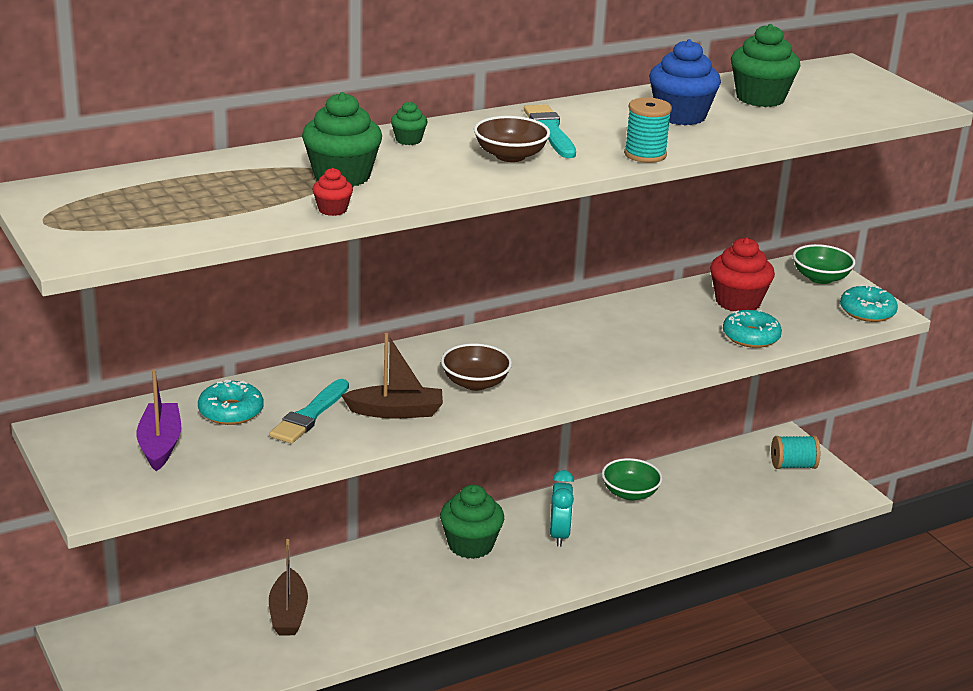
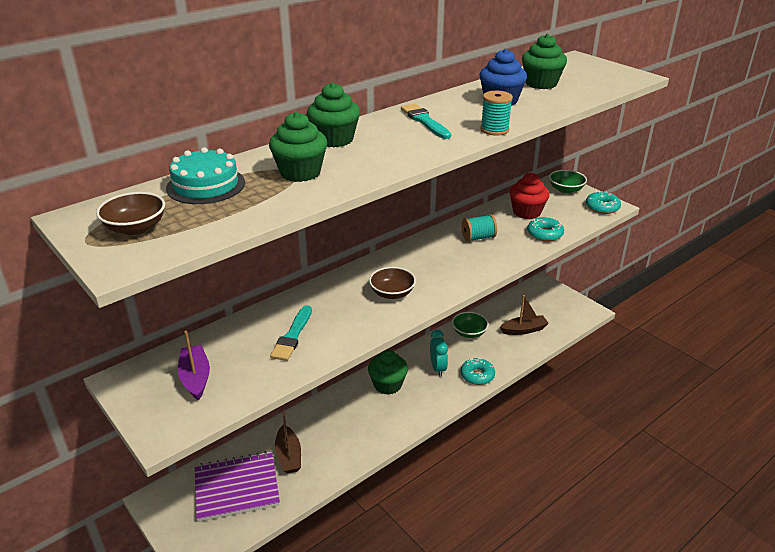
camera: 10 degrees left, 5 degrees up
(200, 640) = (236, 487): none -> purple notebook
(211, 176) = (206, 185): none -> turquoise cake
(231, 411) = (238, 342): turquoise donut -> turquoise donut (477, 375)
(332, 209) = (304, 200): red cupcake -> none
(396, 411) = (349, 323): brown boat -> brown boat (524, 330)
(408, 140) = (334, 139): green cupcake -> green cupcake, size x2.05
(510, 156) = (408, 142): brown bowl -> brown bowl (135, 228)
(793, 465) = (553, 299): turquoise spool -> turquoise spool (478, 237)

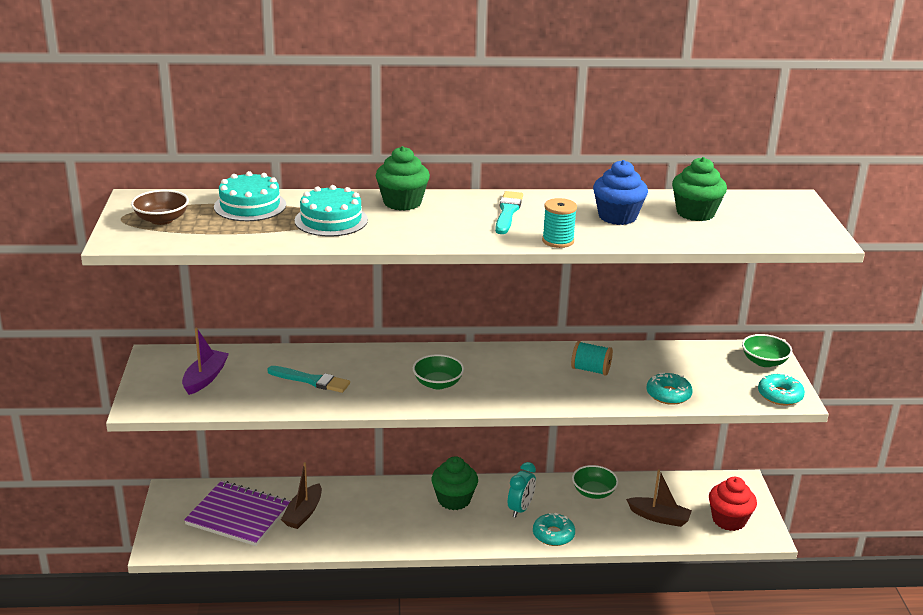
camera: 35 degrees right, 5 degrees down
(292, 336) = (311, 380): turquoise brush -> turquoise brush turned 120 degrees counterclockwise
(300, 173) = (331, 220): green cupcake -> turquoise cake
(392, 293) = (438, 383): brown bowl -> green bowl
(526, 212) = (681, 366): red cupcake -> red cupcake (729, 520)

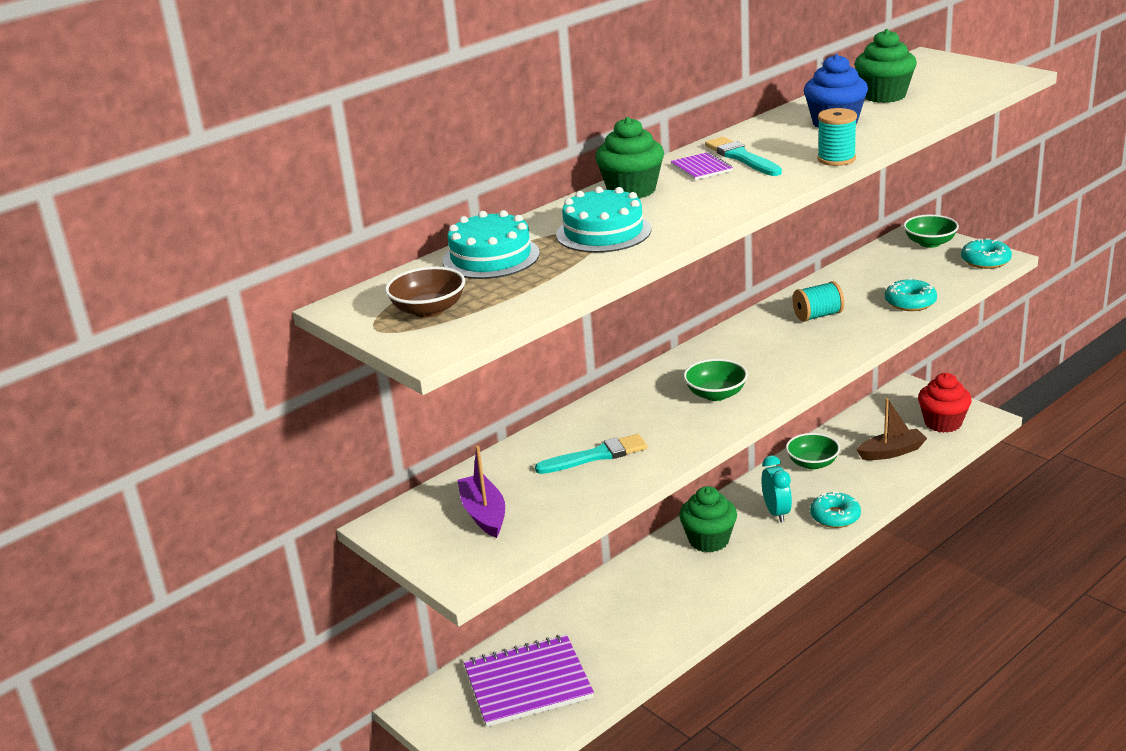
camera: 35 degrees left, 0 degrees up
(303, 513) = (590, 639): brown boat -> none
(470, 208) = (701, 168): none -> purple notebook

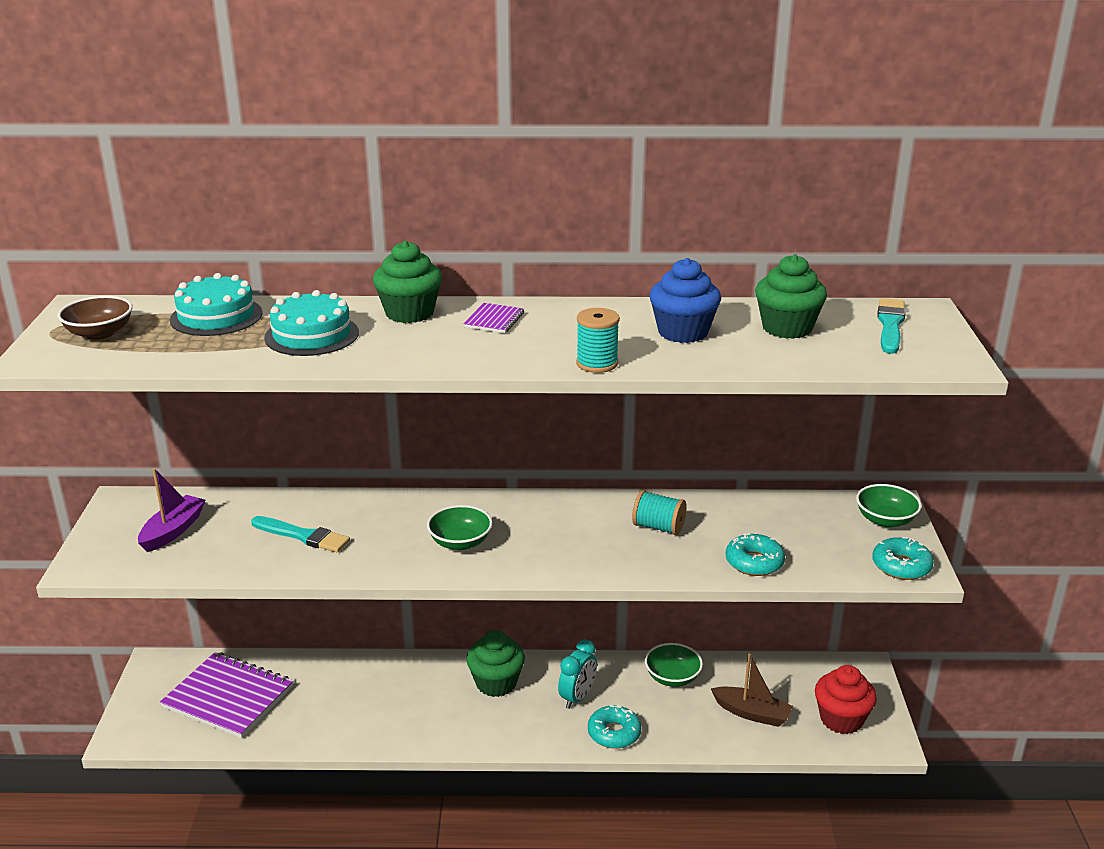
camera: 40 degrees right, 0 degrees up
(741, 157) = (541, 326): turquoise brush -> turquoise brush (890, 325)

